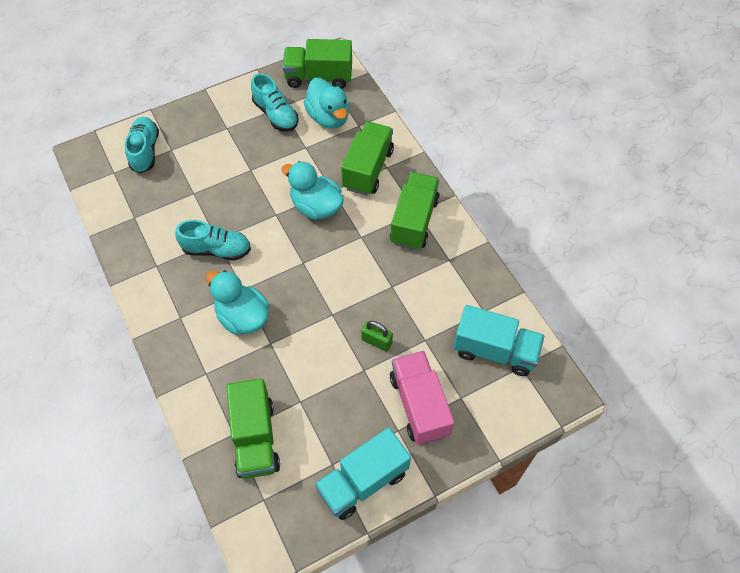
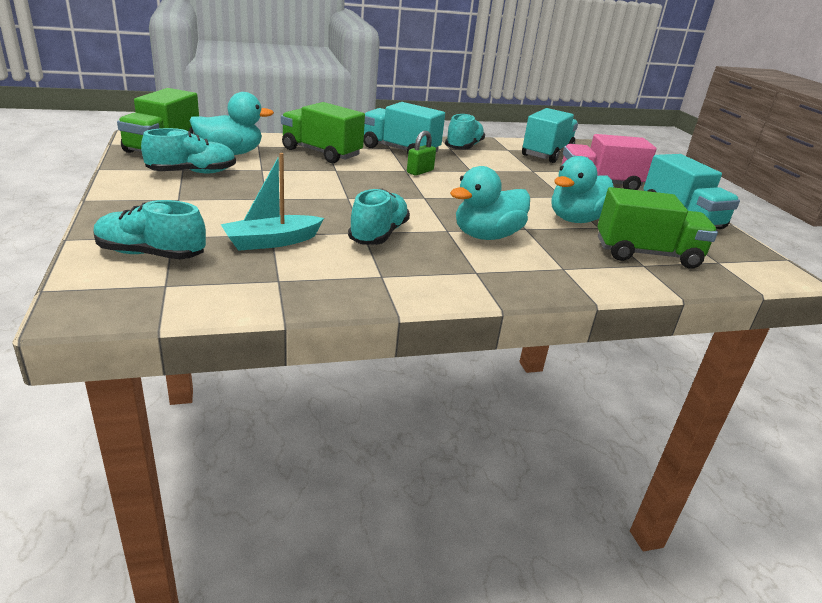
camera: 80 degrees left, 30 degrees down
(182, 197) = (272, 241): none -> turquoise boat
(316, 206) = (352, 179): turquoise duck -> turquoise duck (576, 220)
(376, 341) = (531, 186): green padlock -> green padlock (420, 171)
(414, 221) = (400, 150): green truck -> turquoise truck
(461, 270) = (464, 147): none -> turquoise shoe

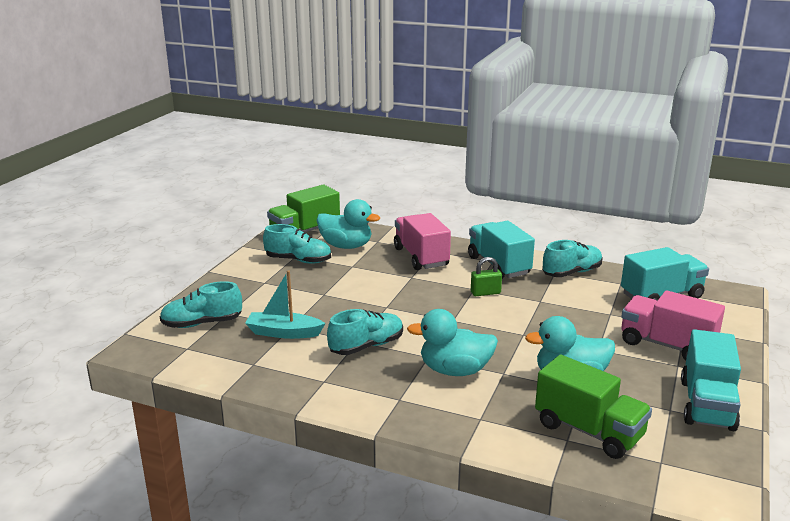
camera: 40 degrees right, 5 degrees down
(151, 254) = (202, 323): turquoise shoe -> turquoise shoe turned 60 degrees counterclockwise
(321, 153) = (421, 257): green truck -> pink truck

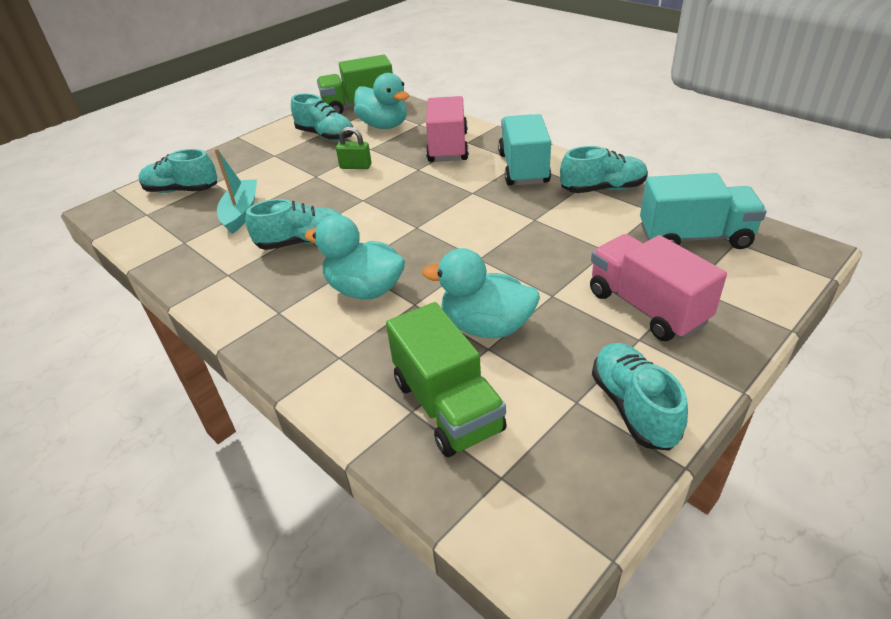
camera: 25 degrees right, 15 degrees up
(284, 333) = (241, 212): turquoise boat -> turquoise boat turned 60 degrees clockwise
(485, 293) = (480, 199): green padlock -> green padlock (355, 166)
(707, 405) = (633, 407): turquoise truck -> turquoise shoe

